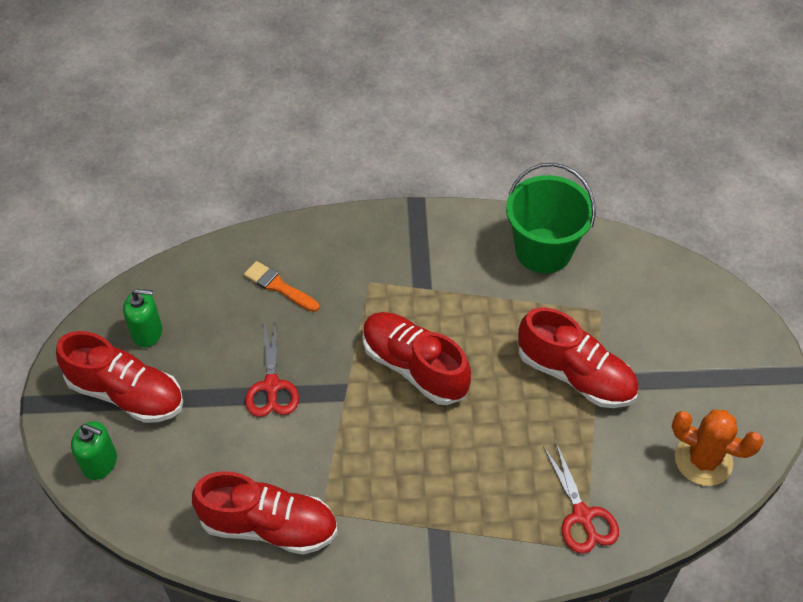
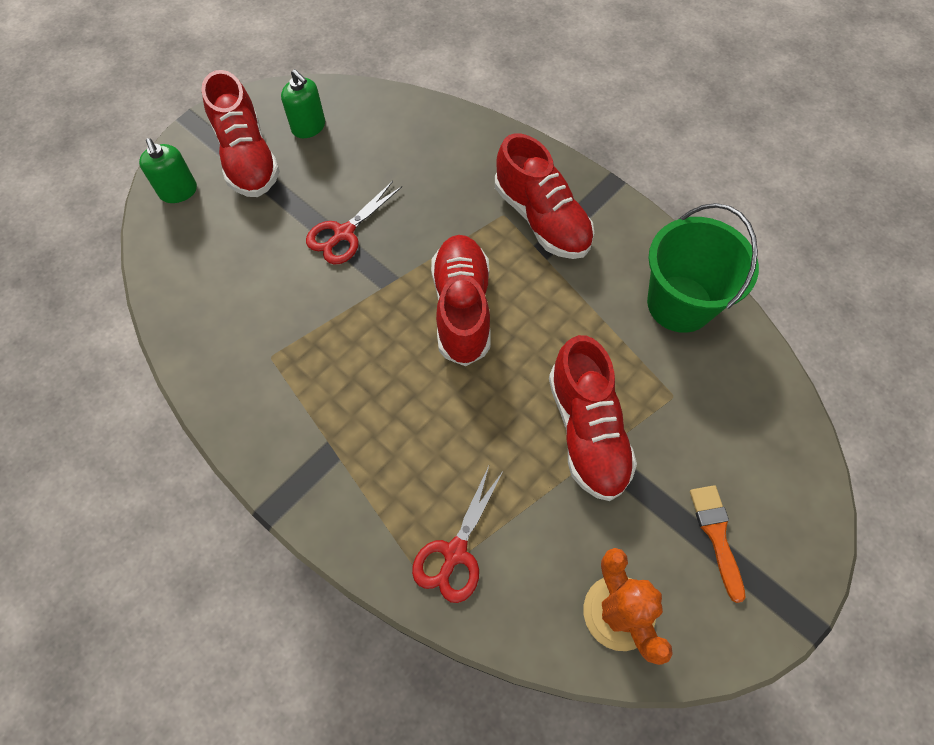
camera: 45 degrees right, 10 degrees up
(269, 526) = (225, 333): red shoe -> red shoe (542, 219)
(278, 286) = (433, 165): orange brush -> orange brush (716, 535)

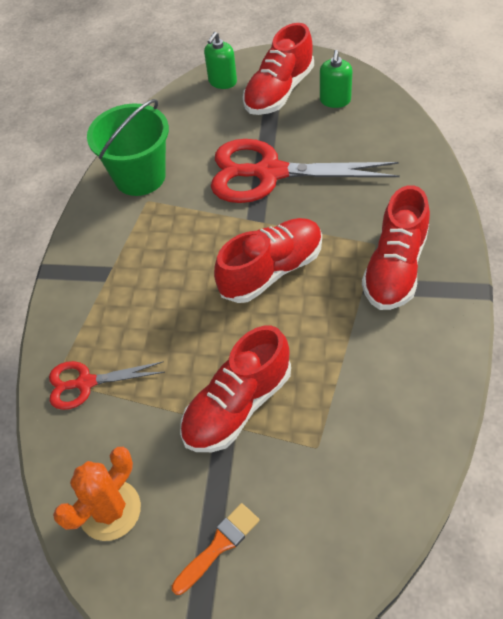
camera: 60 degrees right, 10 degrees down
(344, 233) = (270, 173): red scissors -> red scissors, size x1.90
(679, 304) = (408, 403): green bucket -> green bucket (140, 177)

